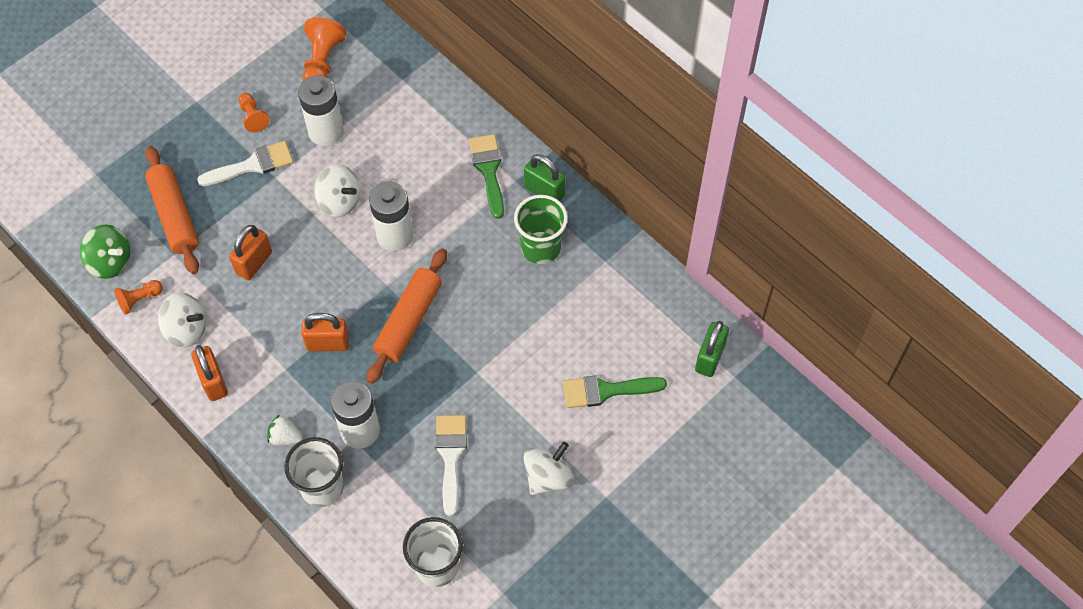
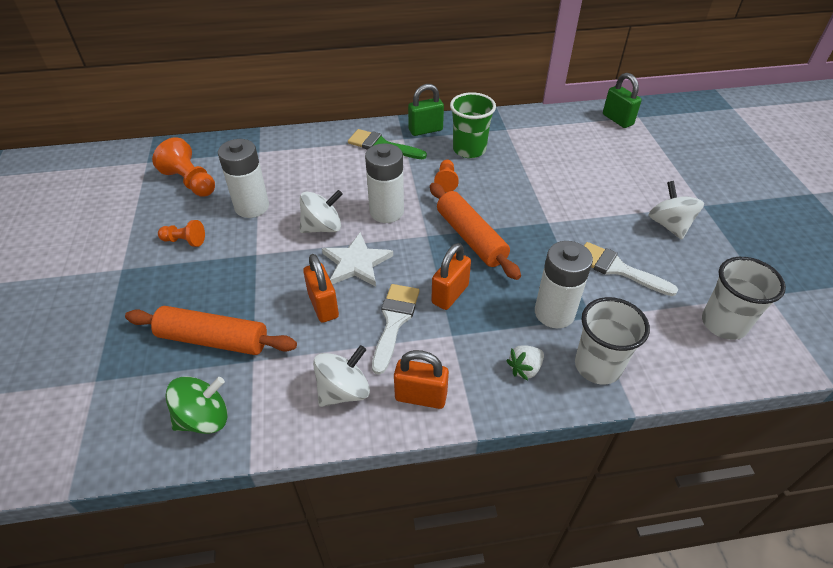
camera: 55 degrees left, 15 degrees down
(139, 300) = (273, 414): orange pawn -> orange pawn (446, 181)
(253, 165) = (228, 262): white brush -> white brush (394, 321)
(315, 254) = (356, 263): none -> white star
(606, 391) = (612, 169): green brush -> none

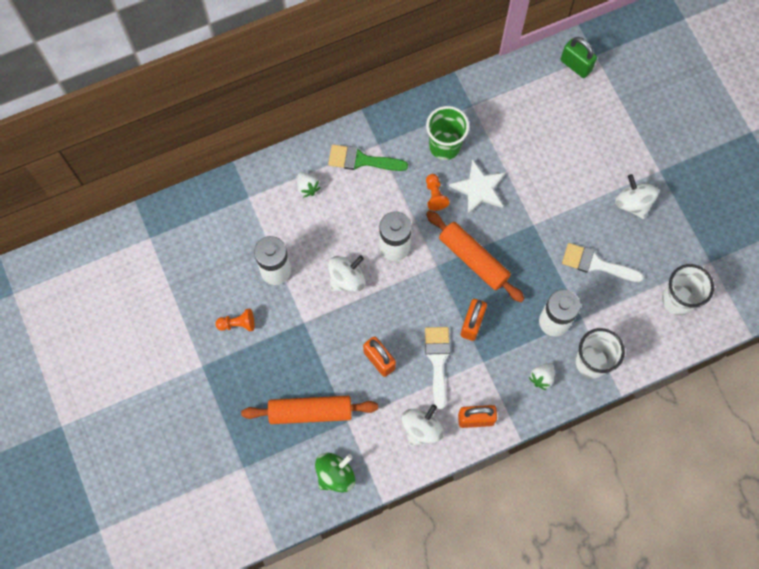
camera: 15 degrees left, 25 degrees up
(190, 182) = (205, 254): orange pawn -> none
(319, 154) = (307, 187): none -> white strawberry
(356, 263) = (389, 311): white star -> white star (479, 188)
(425, 130) = (396, 127): green padlock -> none

